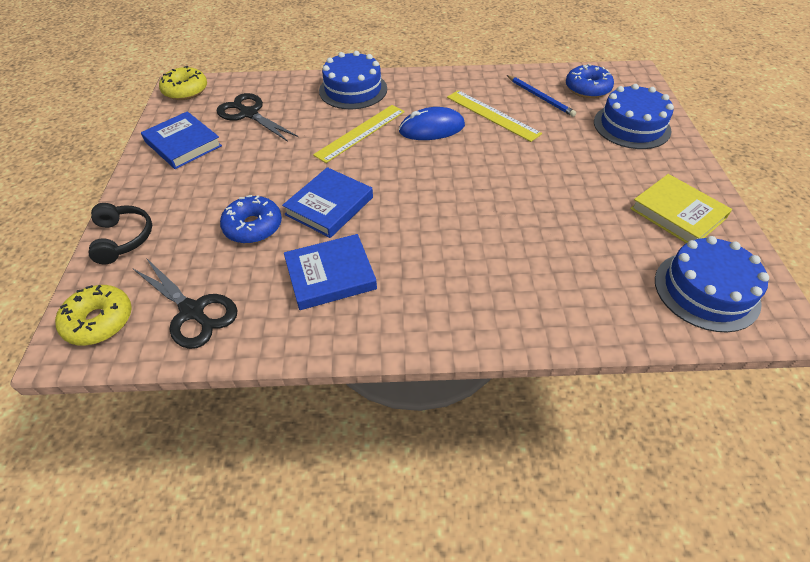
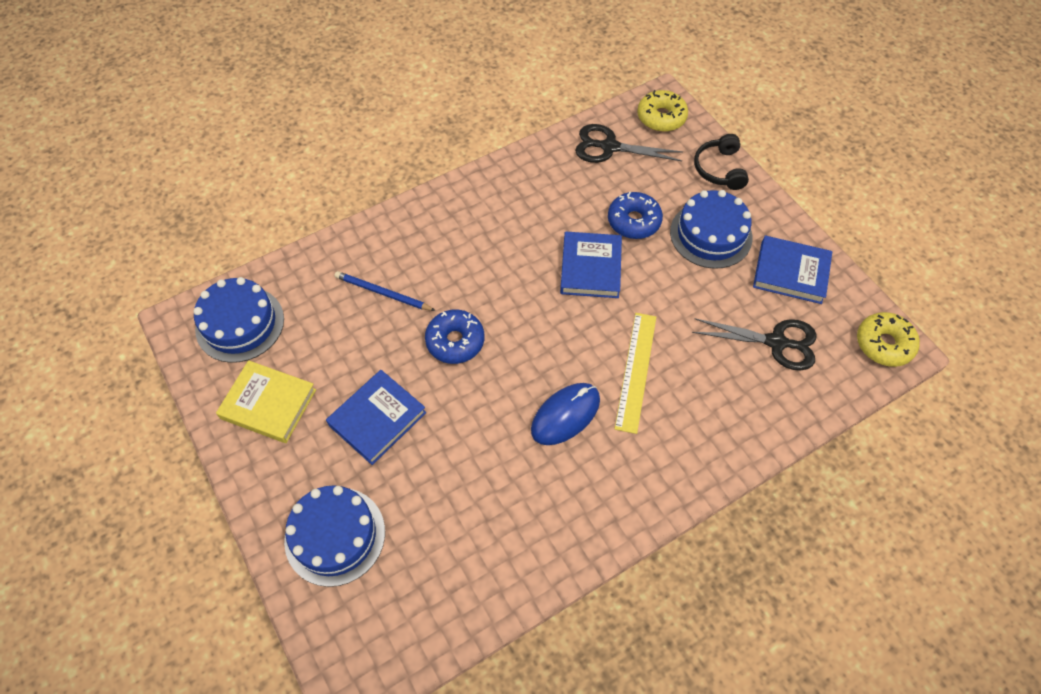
camera: 150 degrees right, 10 degrees up
(123, 238) = (719, 169): black headphones -> black headphones turned 45 degrees clockwise
(330, 275) = (539, 210): blue book -> blue book (377, 419)
(353, 90) = (704, 441): blue cake -> blue cake (711, 234)
(492, 115) = (510, 475): yellow ruler -> none
(540, 97) = (466, 544): blue pencil -> blue pencil (382, 293)
(587, 89) = (410, 599): blue donut -> blue donut (455, 341)

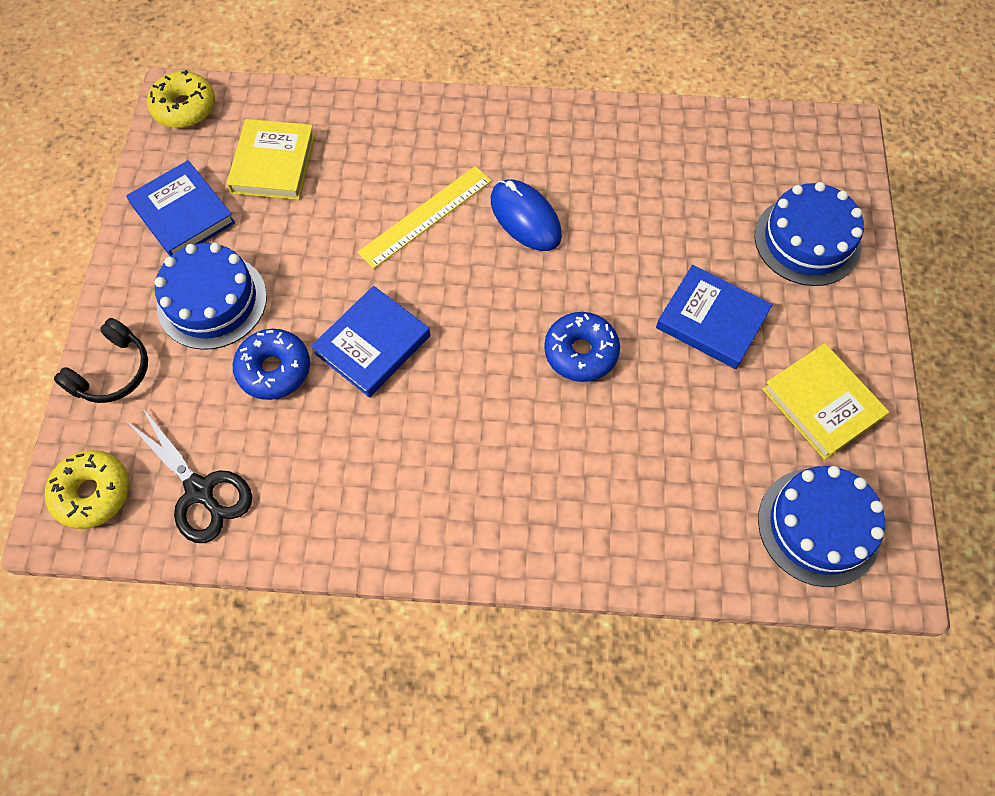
camera: 145 degrees left, 5 degrees up
(377, 419) = (712, 320): blue book -> blue book turned 45 degrees clockwise
(382, 293) = (626, 461): blue pencil -> none
(565, 415) = (525, 218): blue mouse -> blue mouse turned 60 degrees clockwise
(776, 342) = (273, 164): black scissors -> yellow book

